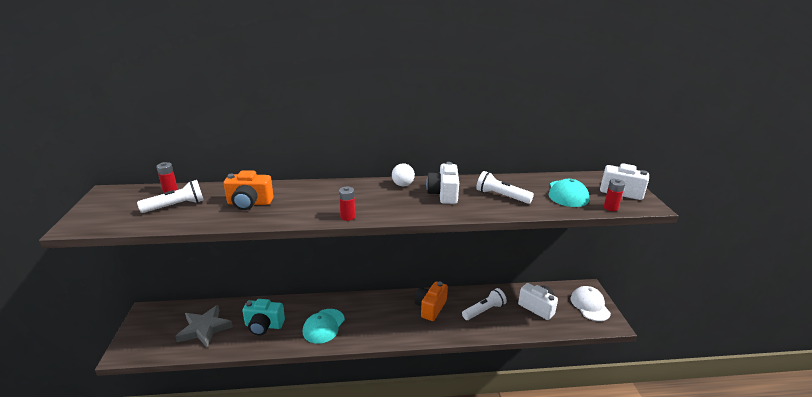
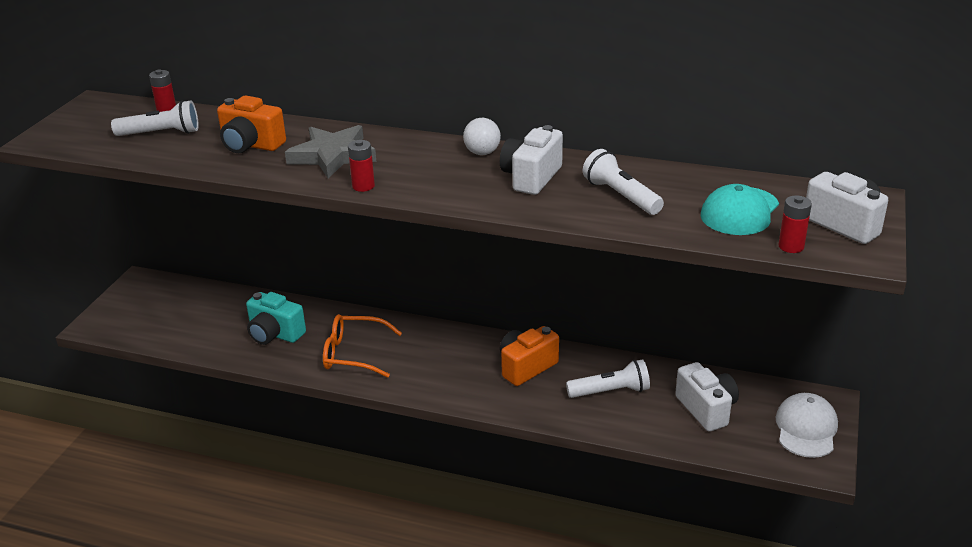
camera: 25 degrees right, 5 degrees up
(204, 328) = (199, 319): grey star -> grey star (332, 156)
(323, 326) = (353, 354): turquoise cap -> orange glasses

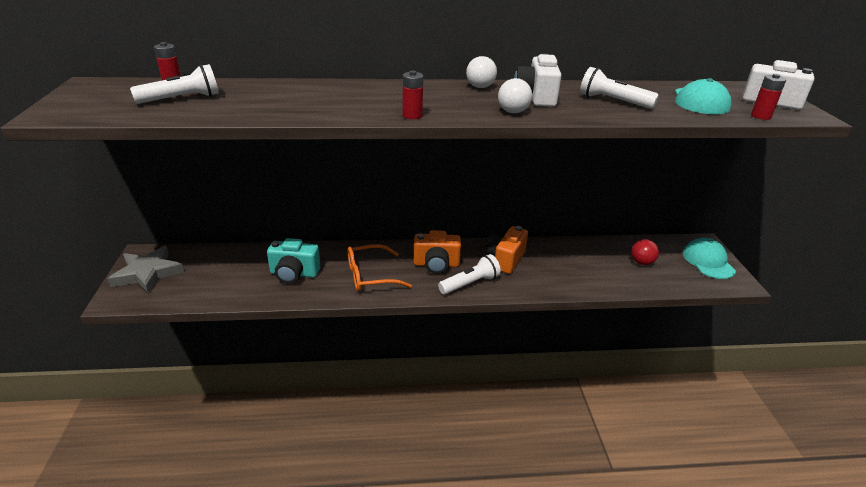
camera: 25 degrees left, 0 degrees up
(251, 145) = (279, 99): orange camera -> orange camera (436, 264)
(332, 156) = (362, 99): grey star -> grey star (147, 273)
(479, 196) = (513, 112): none -> white ball
(610, 391) = (574, 264): white flashlight -> white flashlight (470, 284)
(706, 409) = (641, 262): white camera -> red ball
(806, 428) = (708, 261): white cap -> turquoise cap

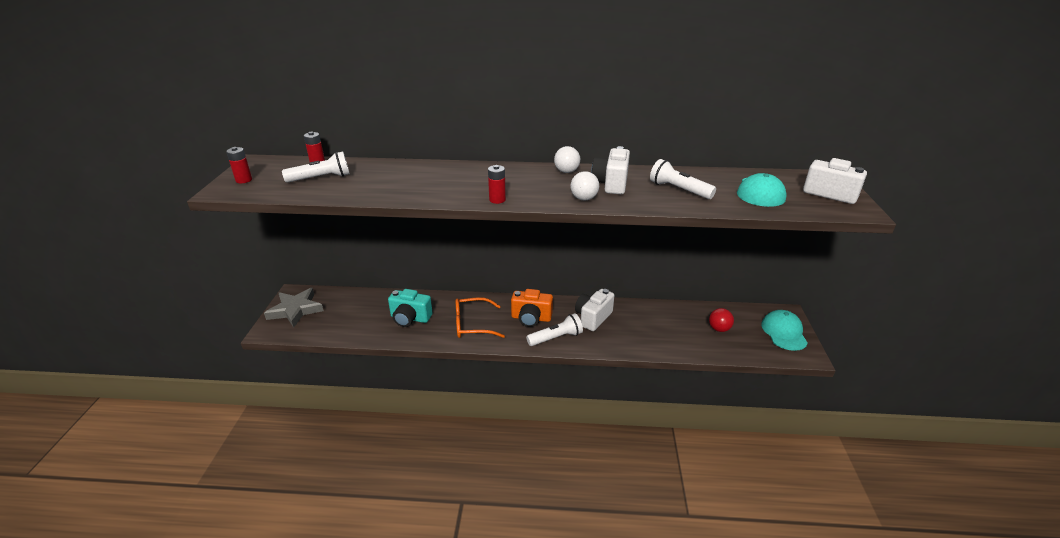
camera: 10 degrees right, 0 degrees up
(505, 259) = (593, 318): orange camera -> white camera
(760, 116) = (810, 210): red battery -> red battery (244, 180)

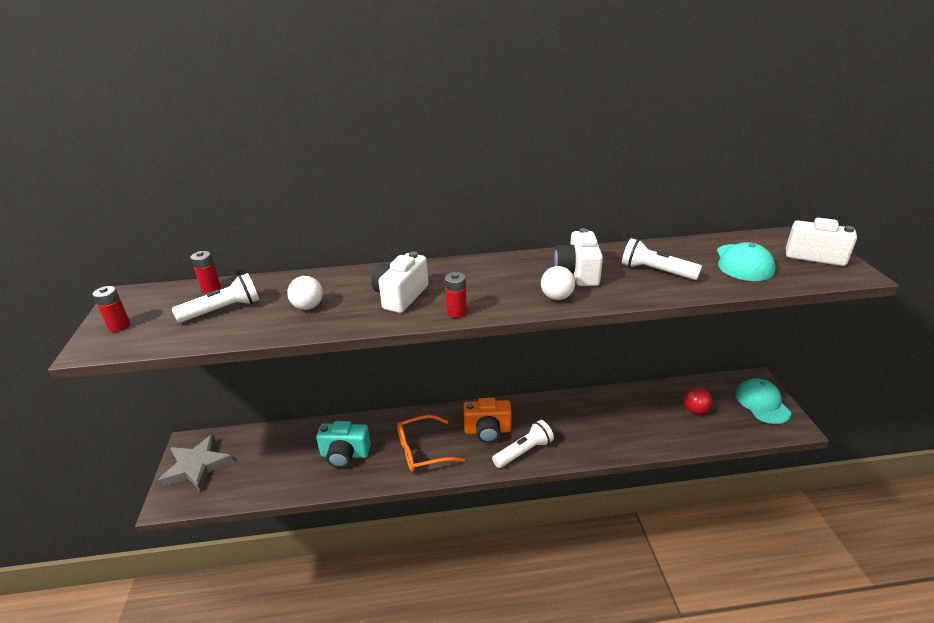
camera: 10 degrees left, 0 degrees up
(566, 171) = (520, 262): white ball -> white ball (308, 307)
(593, 318) = (556, 418): white camera -> white camera (401, 296)

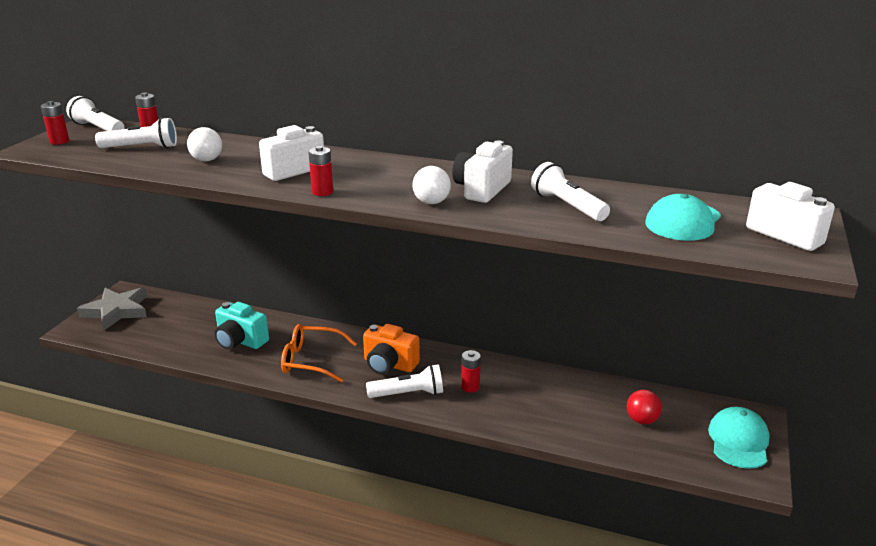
camera: 25 degrees right, 5 degrees down
(147, 299) = (98, 128): none -> white flashlight
(563, 427) = (470, 387): none -> red battery

